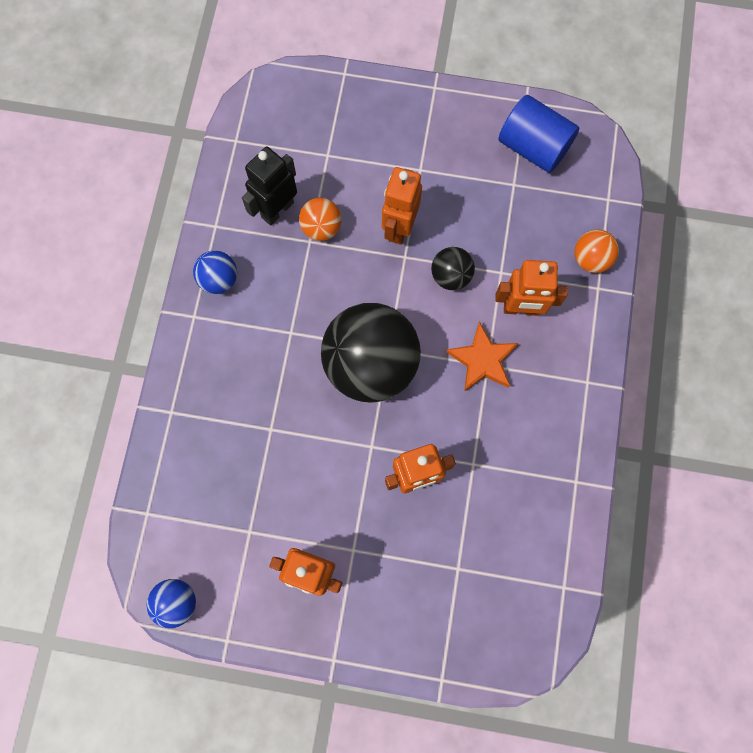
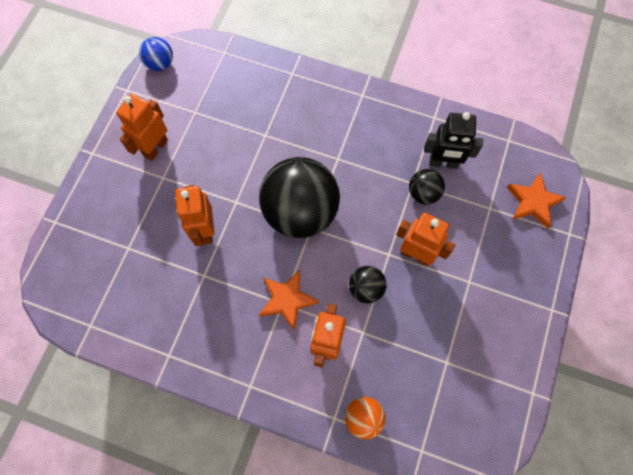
camera: 100 degrees right, 5 degrees down
(219, 279) = (389, 115): blue ball -> none
(277, 210) = (443, 163): black robot -> black robot turned 135 degrees clockwise
(312, 111) = (533, 202): none -> orange star
(321, 228) = (423, 193): orange ball -> black ball
(533, 147) = (483, 389): blue cylinder -> none

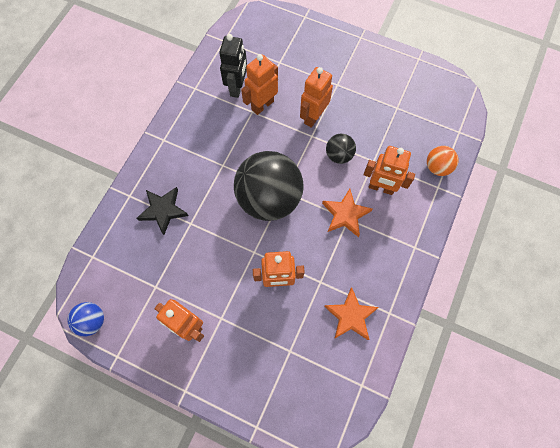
camera: 85 degrees left, 0 degrees up
(278, 107) = (163, 210): none -> black star
(423, 193) = (262, 105): black ball -> orange robot
(533, 202) = (277, 34): orange star -> orange star (350, 316)

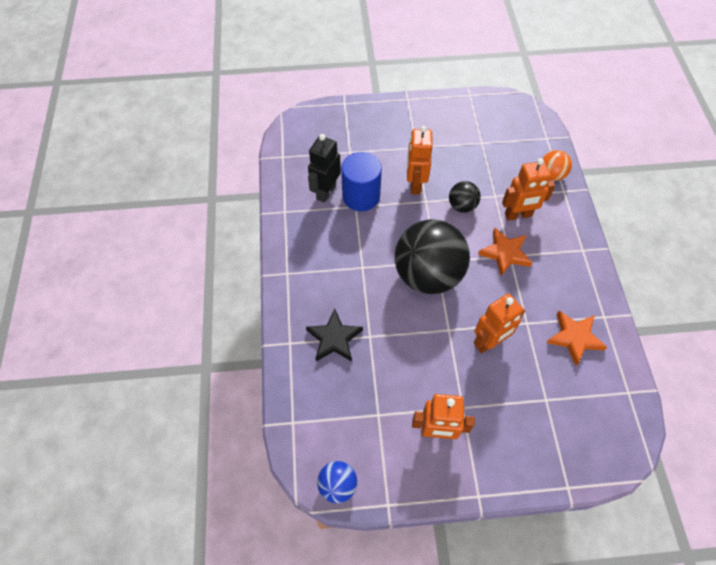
camera: 30 degrees left, 10 degrees down
(237, 87) = (326, 192): black robot -> black robot turned 135 degrees counterclockwise
(262, 105) = (361, 196): orange robot -> blue cylinder

